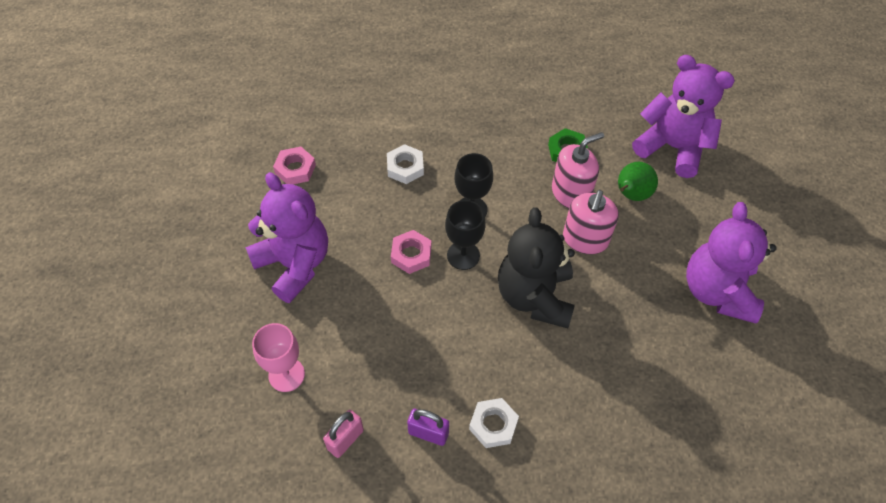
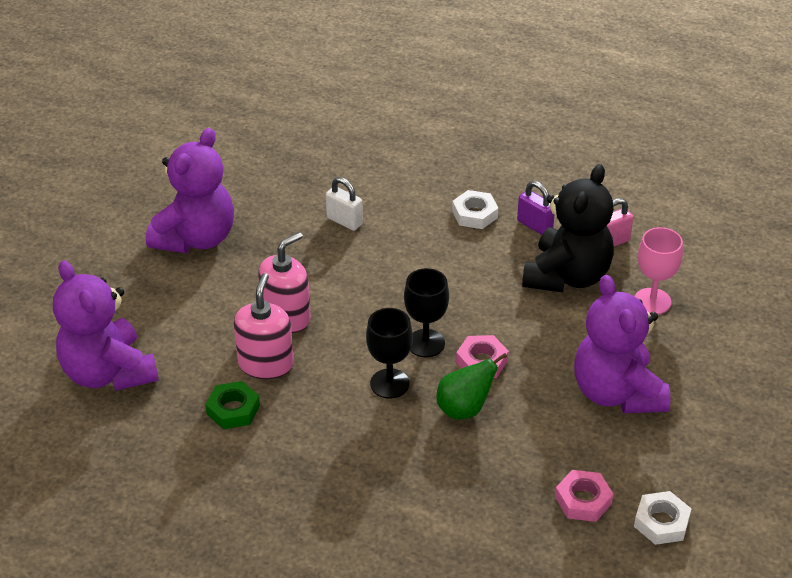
camera: 155 degrees left, 15 degrees down
(405, 167) = (441, 456): white nut -> white nut (661, 522)
(535, 296) = (375, 287): black teddy bear -> black teddy bear (567, 276)
(571, 193) = (266, 364): pink soap dispenser -> pink soap dispenser turned 105 degrees clockwise
(608, 364) = (344, 221): none -> white padlock
(631, 195) = (201, 341): green pear -> green pear (464, 409)

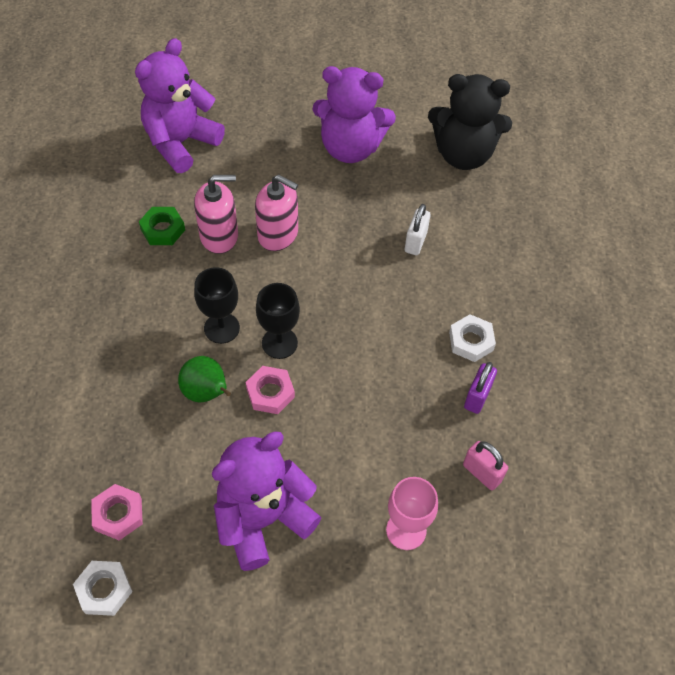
camera: 70 degrees right, 15 degrees up
(567, 276) = (413, 441): black teddy bear -> black teddy bear (463, 155)

